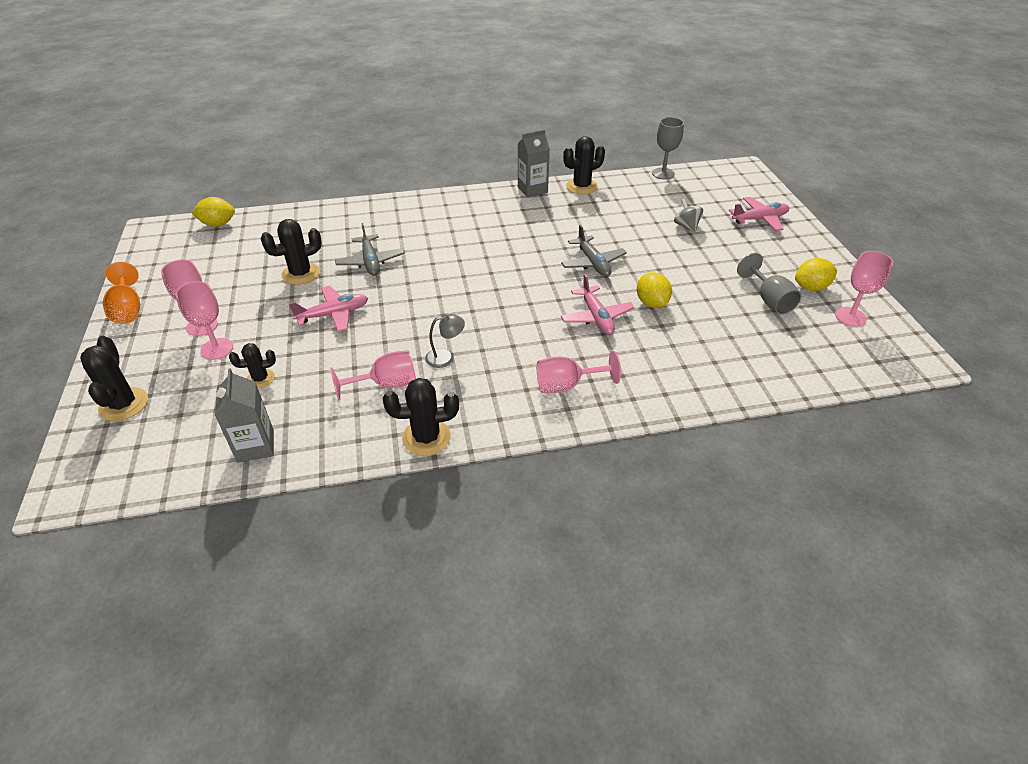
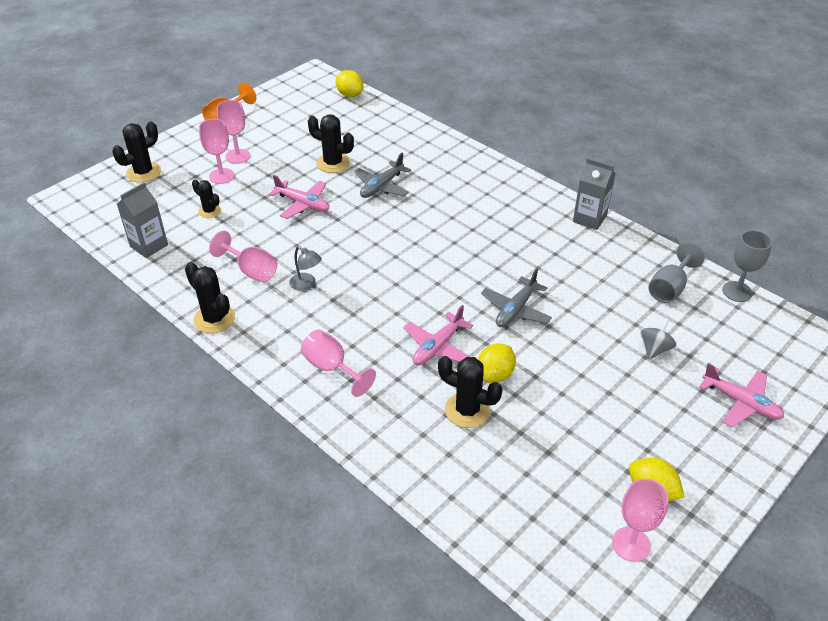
camera: 55 degrees right, 0 degrees up
(581, 186) = (635, 246): black cactus -> black cactus (467, 410)
(769, 300) = (590, 462): grey goblet -> grey goblet (669, 288)

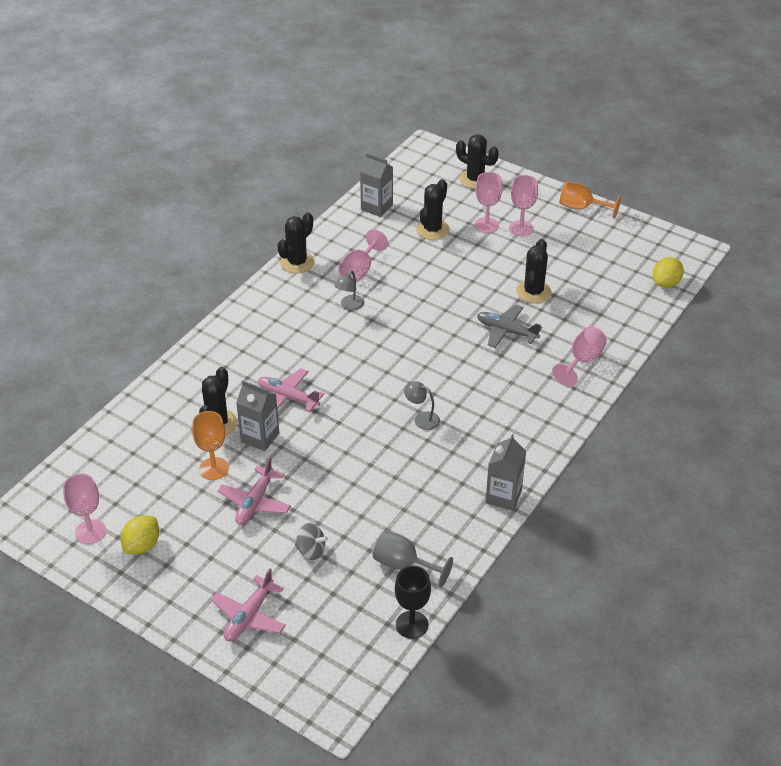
camera: 80 degrees right, 0 degrees up
(209, 211) = (432, 229): black cactus -> black cactus, size x1.59
(303, 204) = (461, 283): pink plane -> pink plane (255, 502)
(332, 368) = (253, 337): pink goblet -> pink goblet (582, 361)
(487, 254) = (422, 419): none -> grey lamp
(495, 375) = (260, 437): yellow lemon -> grey carton
(516, 310) = (345, 445): grey plane -> none
(537, 418) = (214, 468): none -> orange goblet
(737, 291) = (412, 624): grey goblet -> black goblet

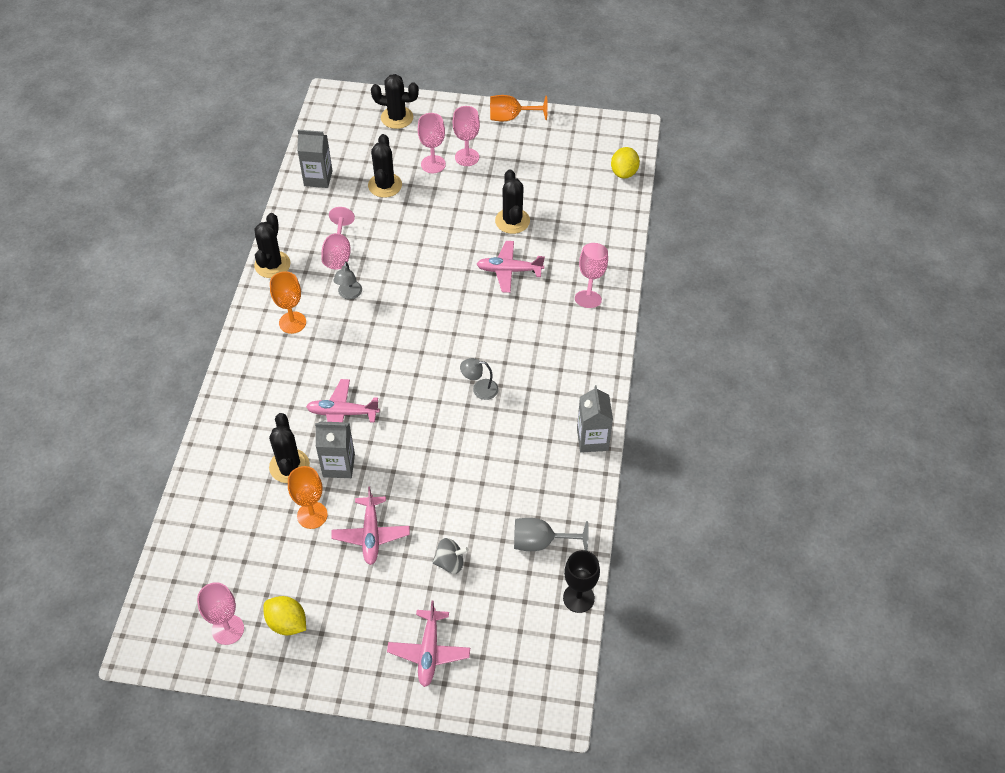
camera: 25 degrees left, 10 degrees up
(142, 546) = (287, 623): yellow lemon -> yellow lemon turned 60 degrees counterclockwise
(287, 312) = (292, 322): none -> orange goblet
(506, 331) = (509, 271): grey plane -> pink plane

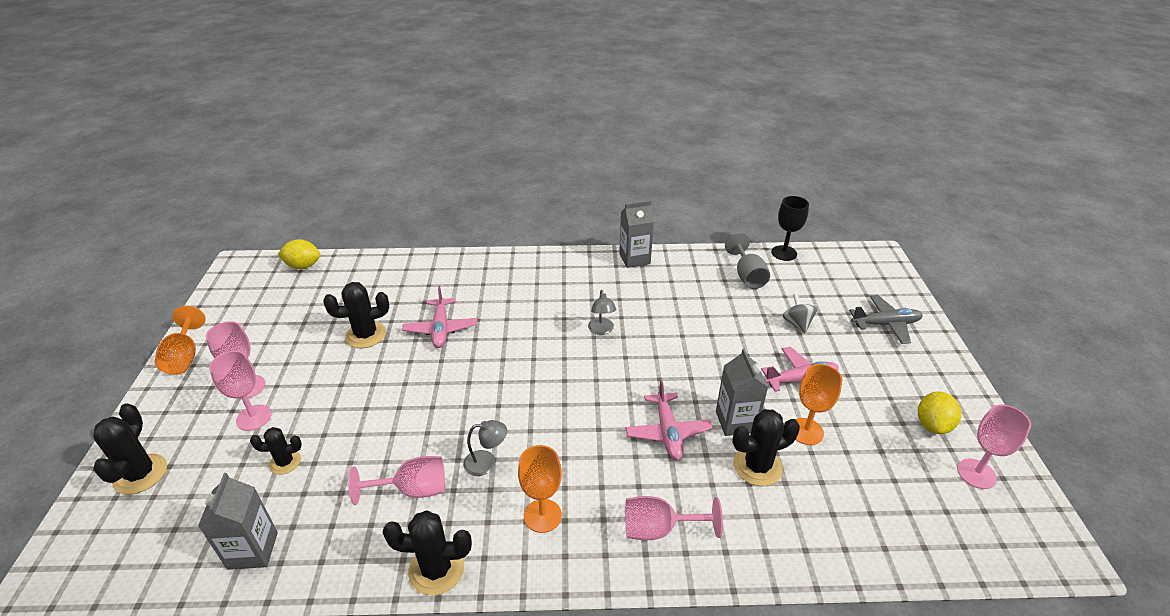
camera: 100 degrees left, 15 degrees down
(385, 185) = (285, 462): black cactus -> black cactus, size x0.63
(429, 651) = (885, 324): pink plane -> grey plane
(591, 277) = (448, 274): pink goblet -> pink goblet (659, 529)

